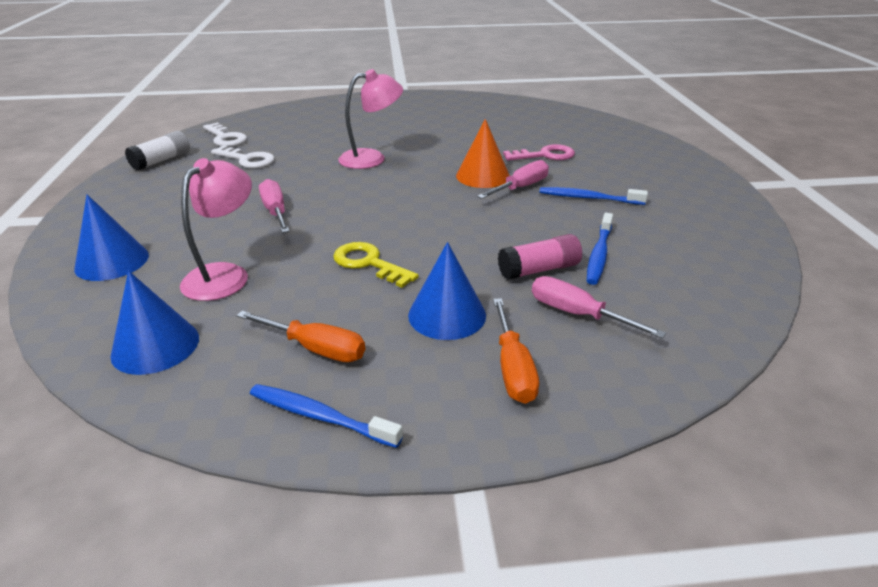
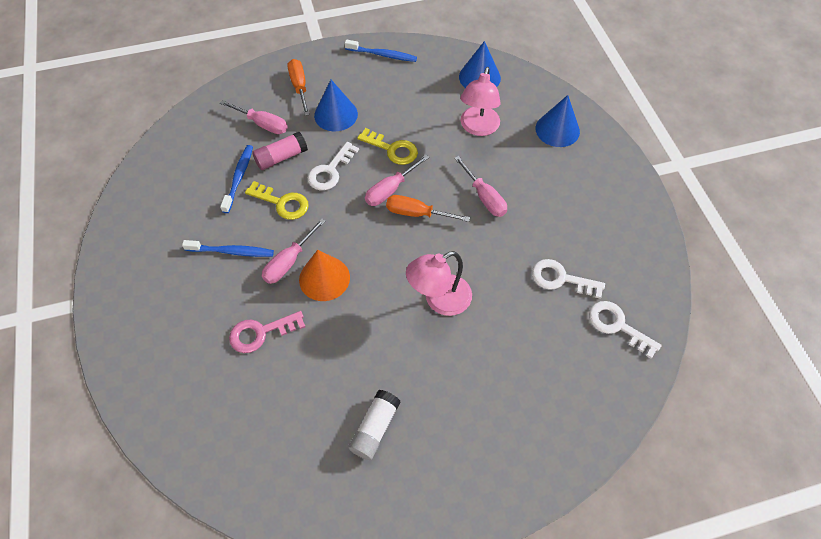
camera: 170 degrees right, 25 degrees up
(162, 161) = (641, 265): white glue stick -> white glue stick (375, 428)
(315, 348) = (399, 86): orange screwdriver -> orange screwdriver (417, 213)
(388, 227) = (390, 189): none -> pink screwdriver
(466, 249) = (330, 171): none -> white key
(532, 227) = (282, 203): none -> yellow key

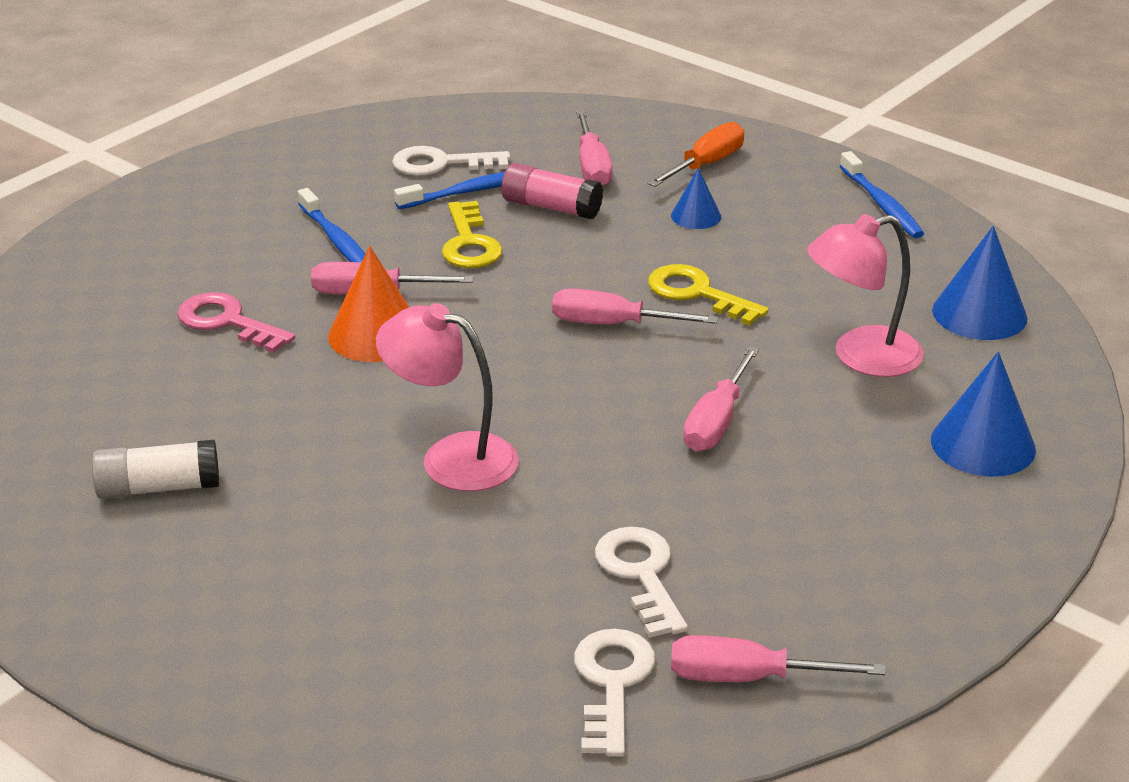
camera: 55 degrees right, 25 degrees down
(330, 171) = (579, 257): white key -> white key (440, 164)
(336, 114) = (696, 216): blue cone -> blue cone, size x0.58
(392, 149) = (697, 293): yellow key -> yellow key turned 135 degrees clockwise
(417, 213) = (597, 368): orange screwdriver -> none
(640, 281) = (748, 678): none -> pink screwdriver

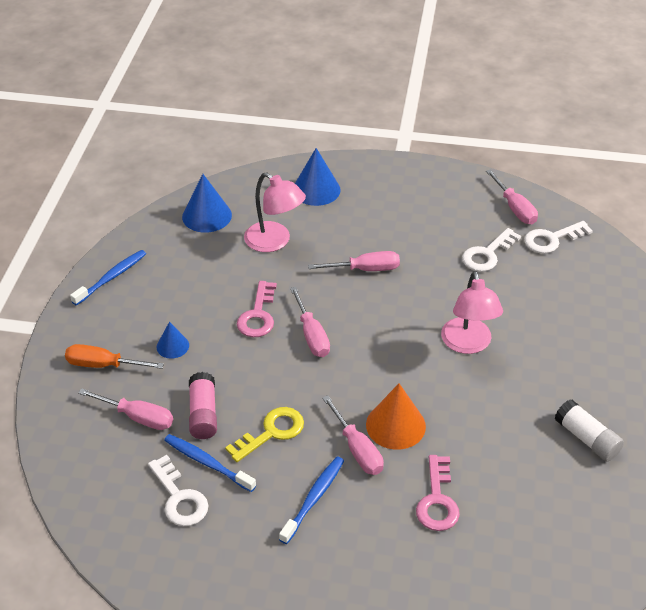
camera: 120 degrees left, 10 degrees up
(592, 166) = (137, 417): pink screwdriver -> pink screwdriver turned 60 degrees clockwise
(697, 293) = (258, 315): yellow key -> pink key

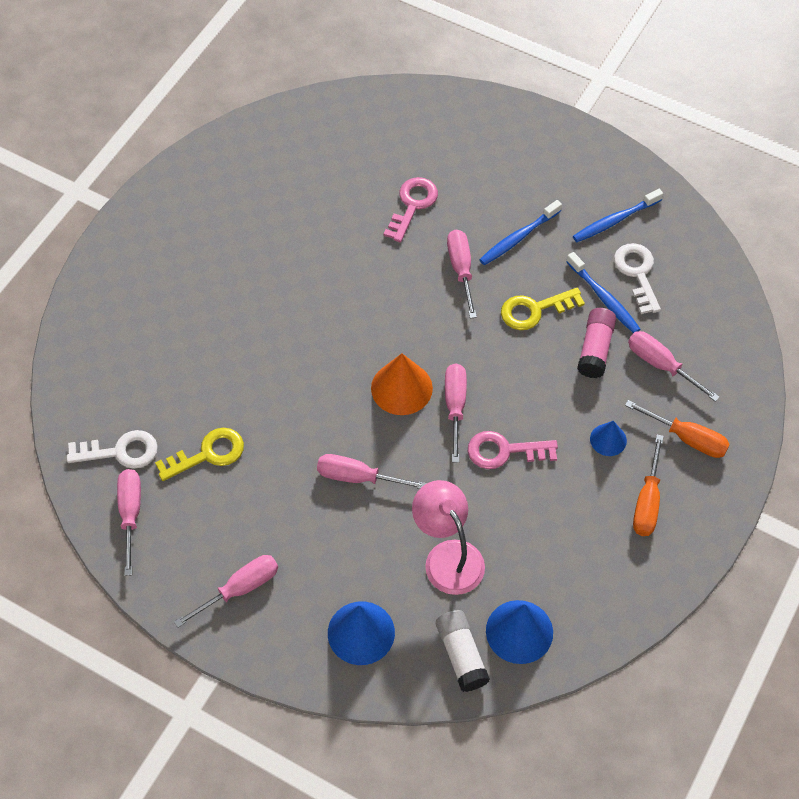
camera: 160 degrees left, 15 degrees up
(111, 277) = (660, 562): blue toothbrush -> blue toothbrush (615, 220)
(129, 312) = (647, 501): none -> orange screwdriver
(258, 315) = (504, 451): pink key -> pink key turned 120 degrees counterclockwise
(395, 425) = (415, 282): orange cone -> orange cone (401, 388)
(411, 190) = (239, 589): none -> pink screwdriver
(468, 344) = (299, 345): pink lamp -> none
(487, 254) = (208, 454): white key -> yellow key
(587, 439) = (250, 217): white glue stick -> white glue stick (461, 655)

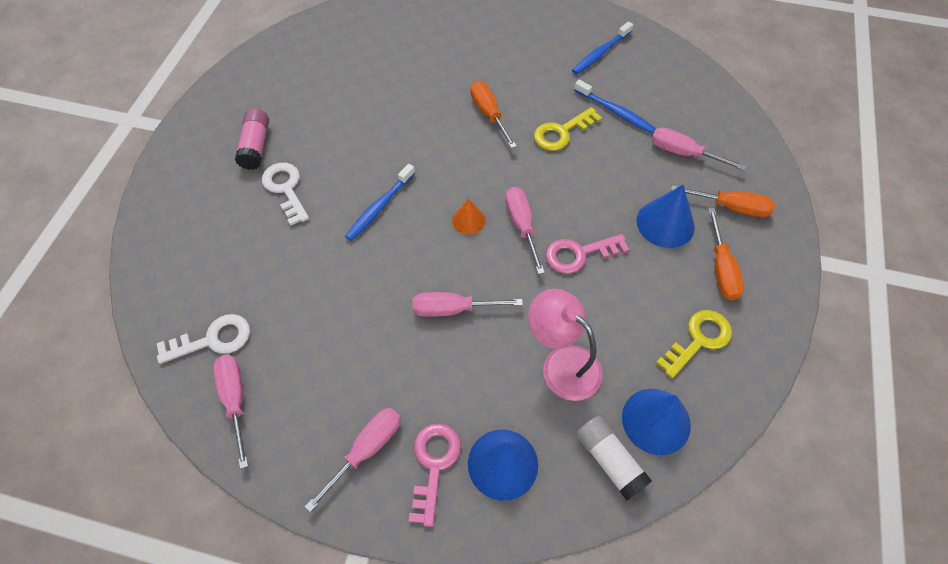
camera: 15 degrees left, 0 degrees up
(208, 454) = (302, 321): yellow key -> yellow key (699, 340)
(401, 388) = (468, 220): orange cone -> orange cone, size x0.58
(412, 205) = (431, 73): pink key -> pink key (434, 464)
(461, 270) = (489, 114): pink screwdriver -> orange screwdriver
(518, 238) = (527, 81): blue toothbrush -> blue toothbrush (379, 207)
(595, 349) = (624, 152): pink glue stick -> pink glue stick (256, 146)
(608, 439) = (665, 223): blue cone -> blue cone, size x1.71
(637, 273) = (634, 88): white key -> white key (285, 189)

